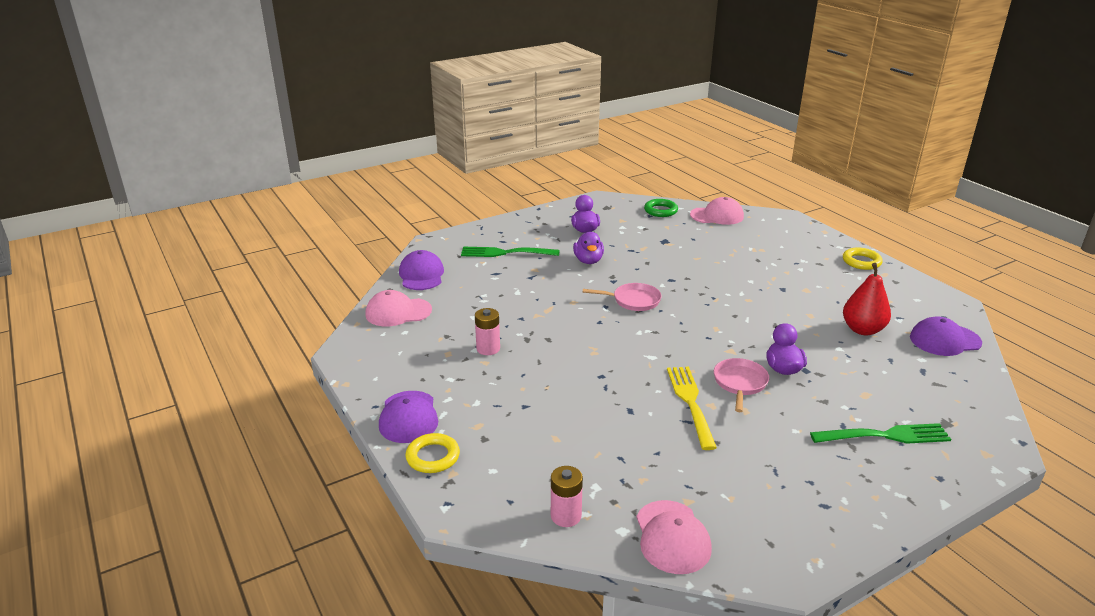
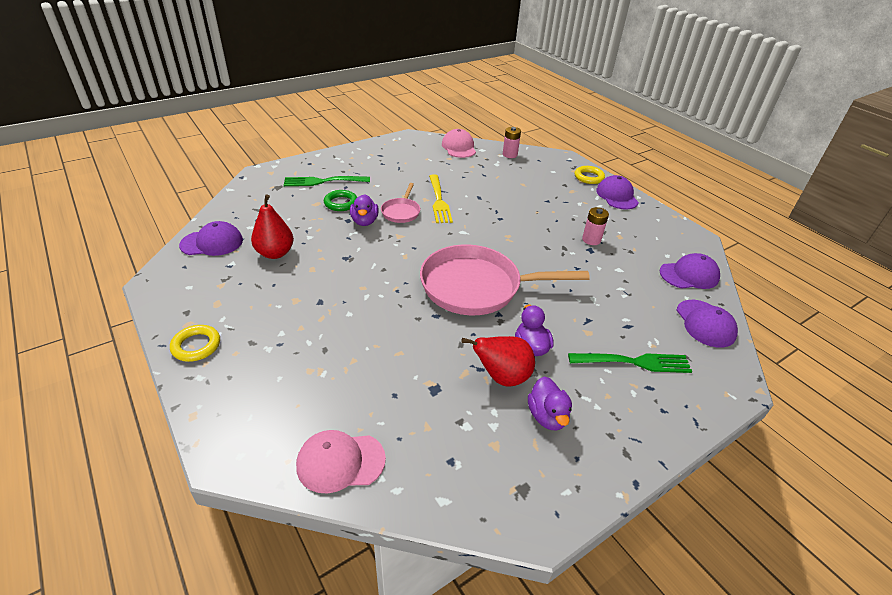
camera: 175 degrees right, 10 degrees up
(398, 312) = (689, 275): pink cap -> purple cap
(614, 246) = (502, 377): none -> red pear
(633, 301) = (477, 287): pink pan -> pink pan, size x2.14
(660, 211) = (431, 478): green ring -> green ring (341, 203)

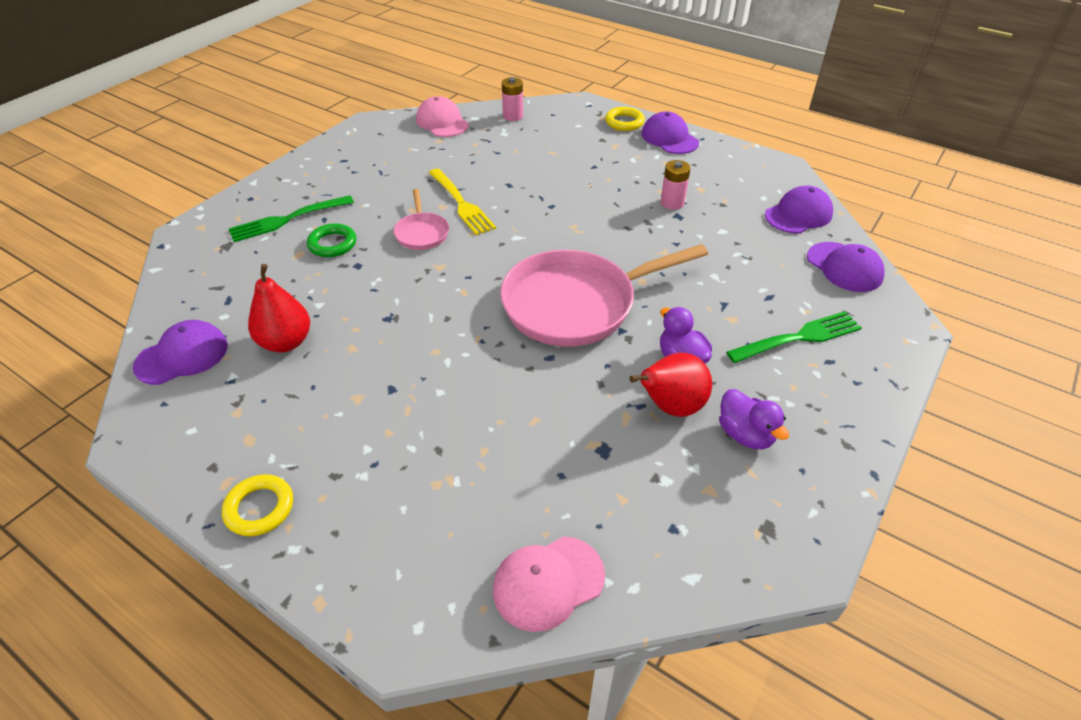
camera: 20 degrees left, 5 degrees up
(364, 221) = (381, 260): purple duck -> none

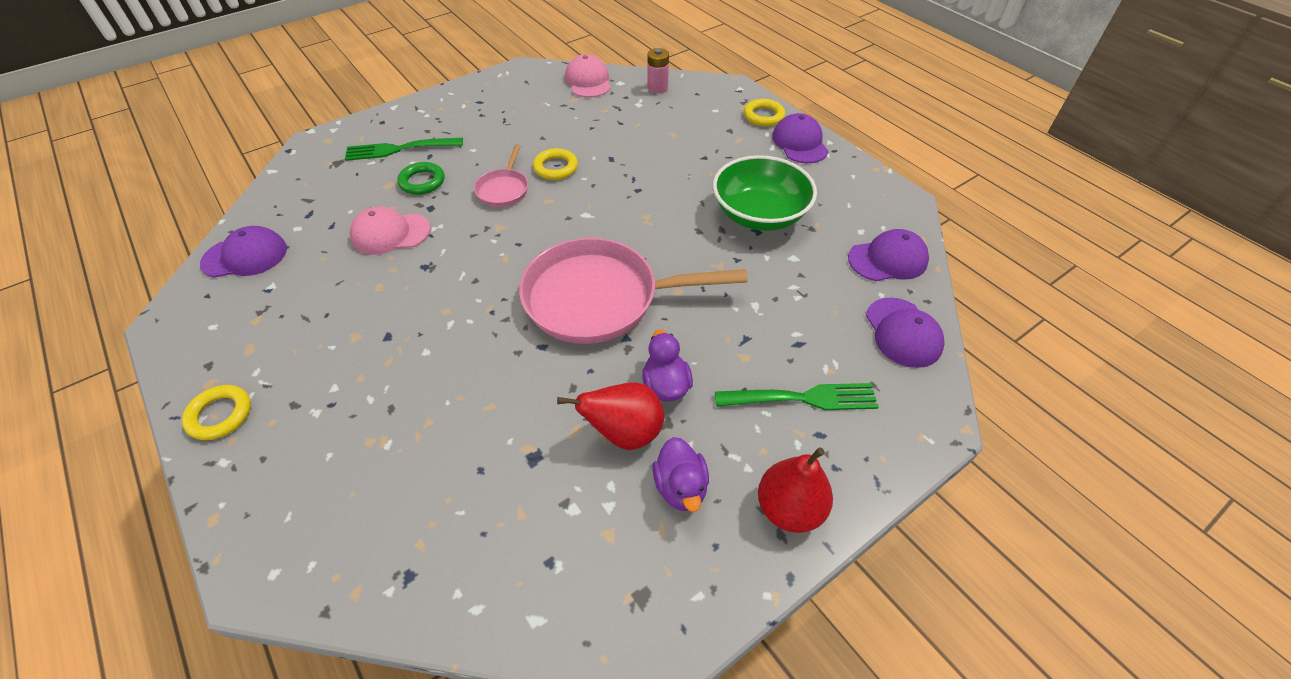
camera: 20 degrees right, 5 degrees up
(286, 342) = (330, 266): red pear -> red pear (789, 508)
(460, 203) = (555, 167): yellow fork -> yellow ring
(548, 582) = (404, 573): pink cap -> pink cap (390, 233)
(672, 203) = (759, 214): pink battery -> green bowl

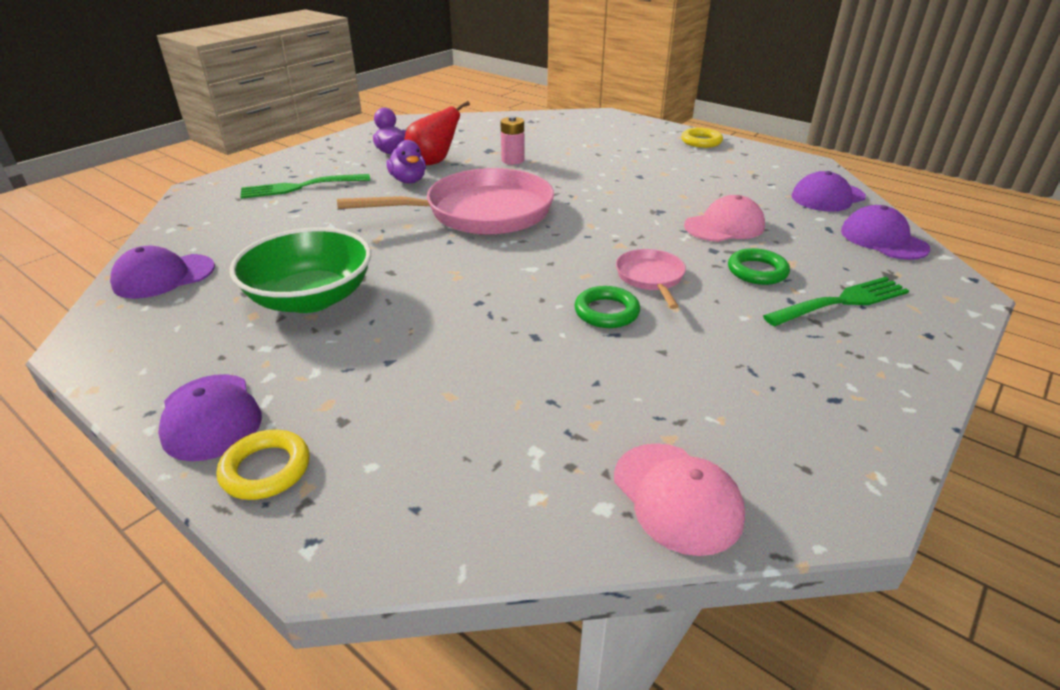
camera: 165 degrees right, 15 degrees down
(555, 167) = (606, 312): yellow ring -> green ring
(657, 88) = (510, 508): pink battery -> pink battery (513, 160)
(789, 508) = (323, 153): red pear -> none
(903, 332) = (190, 227): purple cap -> purple cap (883, 239)

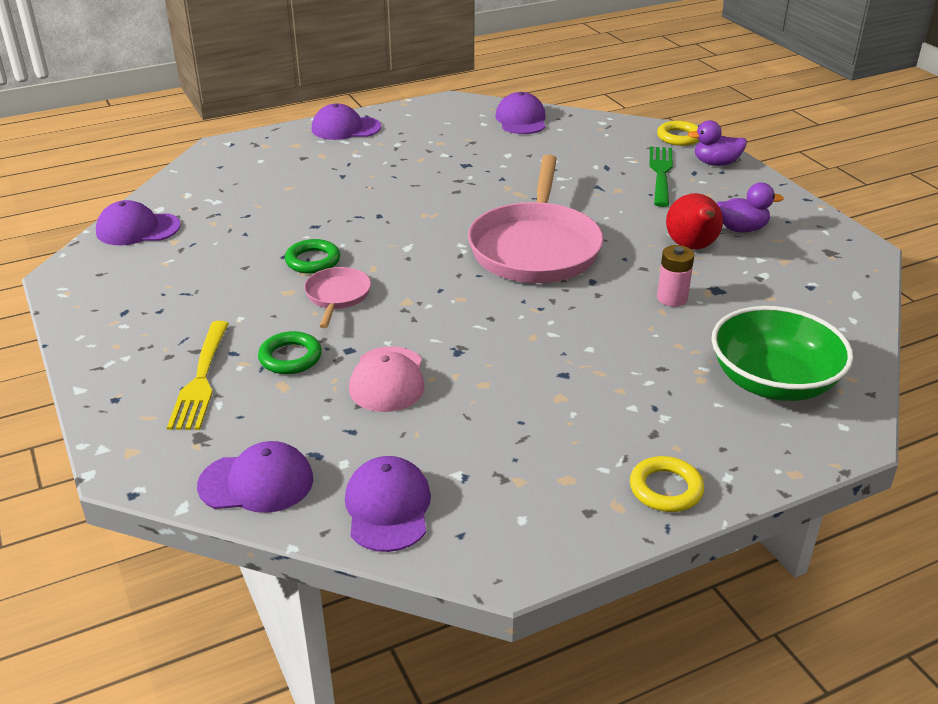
camera: 115 degrees right, 0 degrees up
(266, 469) = (289, 138): yellow ring -> yellow ring (679, 137)
(311, 298) = (444, 161): green bowl -> green bowl (773, 382)
(408, 180) = (644, 225): purple duck -> purple duck (716, 163)
(650, 278) = (337, 296): pink pan -> pink pan turned 105 degrees counterclockwise
(677, 497) = (138, 229): pink cap -> purple cap
(840, 302) = (201, 378): green fork -> yellow fork

